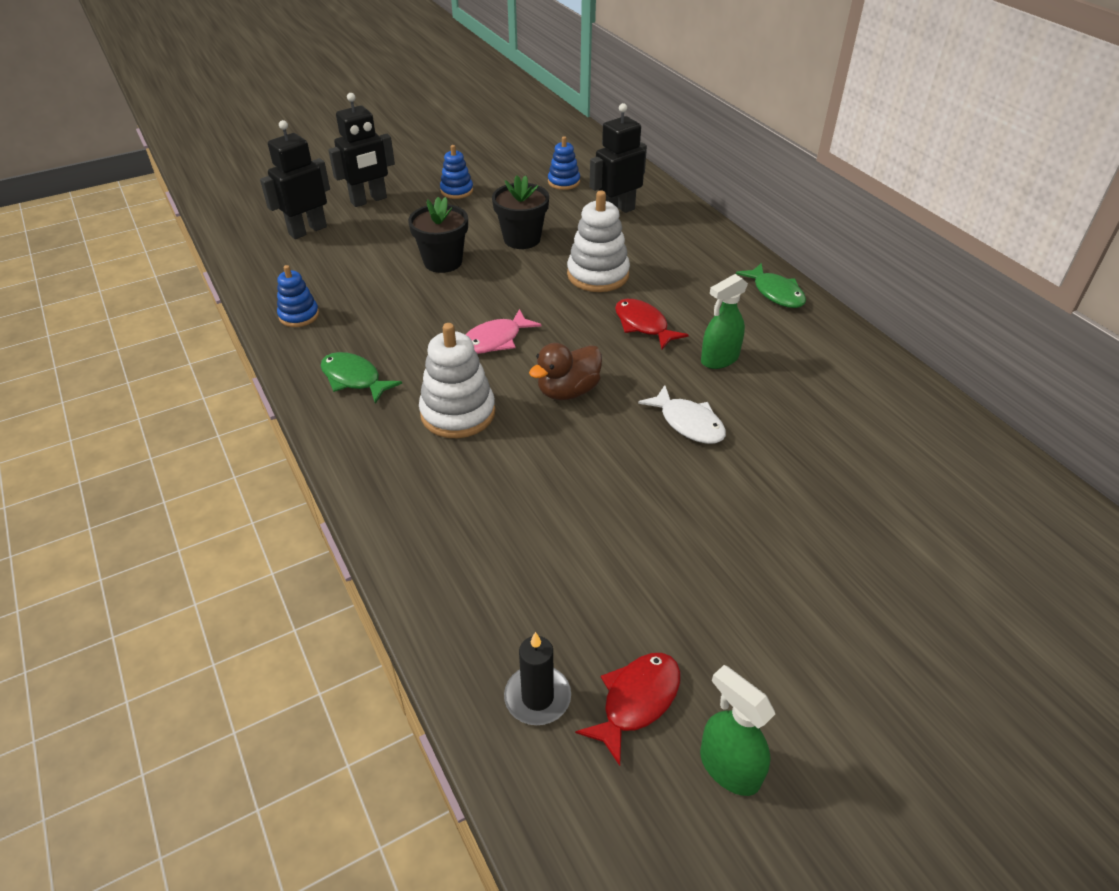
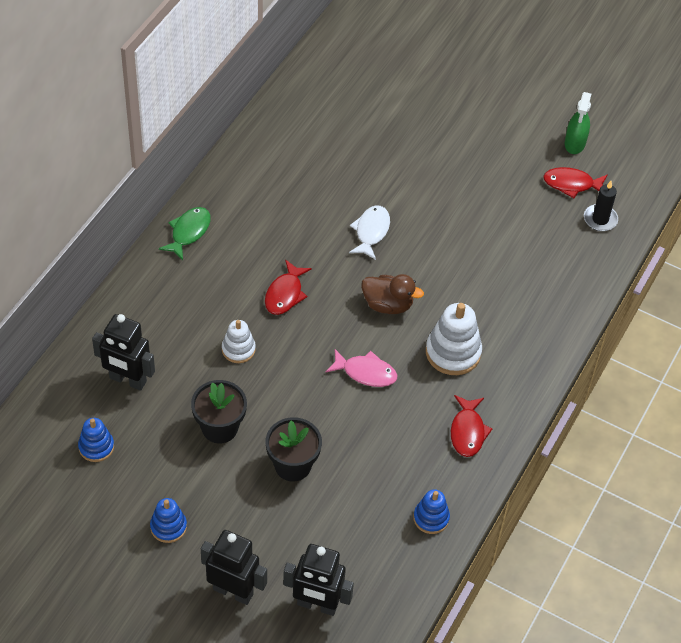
camera: 125 degrees left, 10 degrees up
(354, 379) = (467, 431): green fish -> red fish
(598, 275) = (238, 349): white stacking toy -> white stacking toy, size x0.60
(719, 359) = (294, 238): green spray bottle -> none

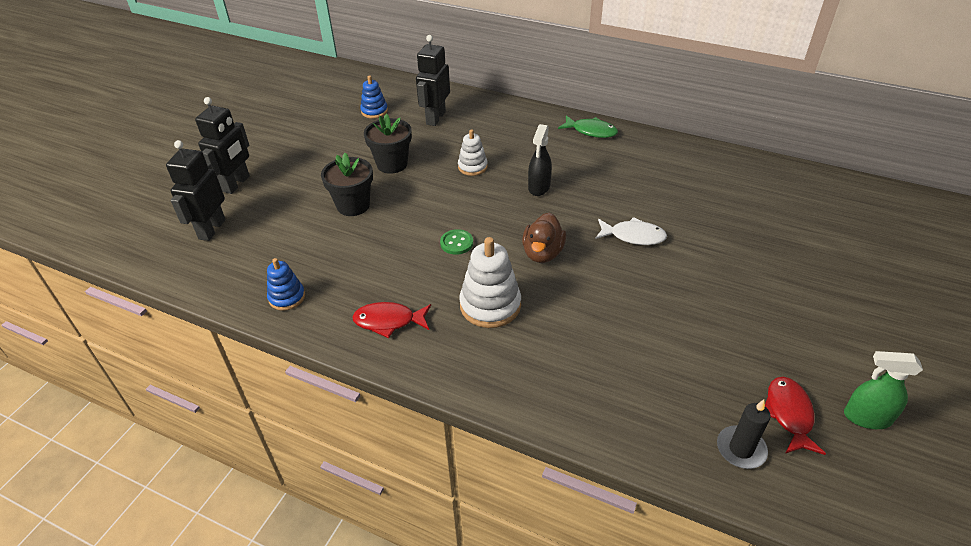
camera: 90 degrees right, 10 degrees down
(168, 527) = (301, 148): blue stacking toy -> none
(285, 294) = (539, 187): red fish -> black spray bottle
(365, 372) = (456, 243): pink fish -> green button

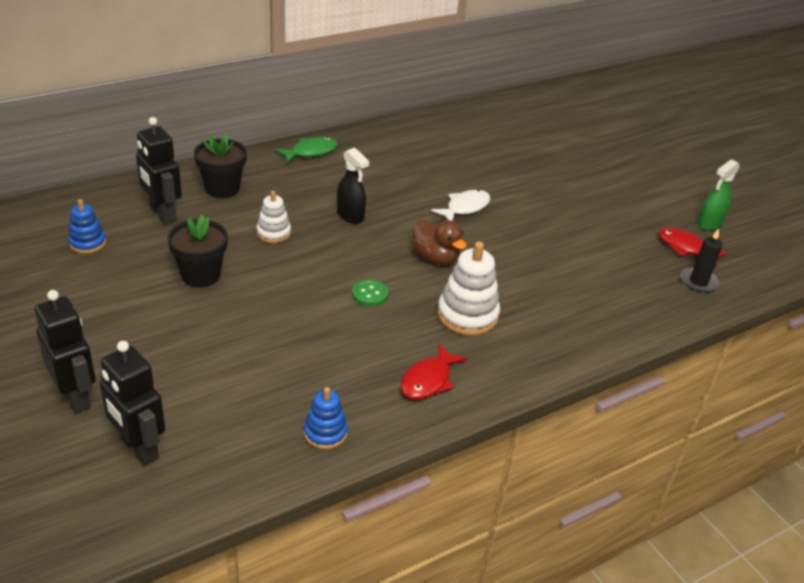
camera: 60 degrees left, 5 degrees down
(353, 205) = (235, 329): black flower pot -> black flower pot (222, 188)

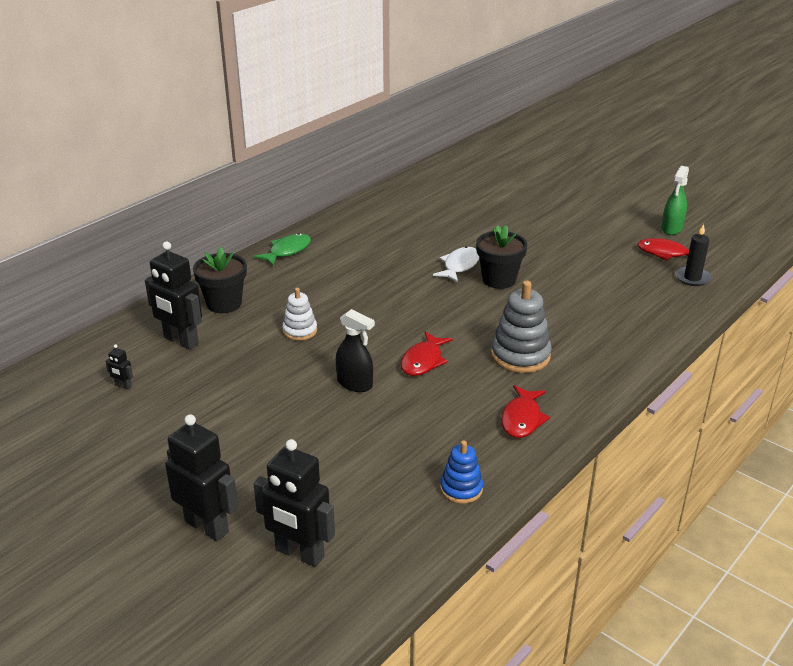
camera: 15 degrees left, 5 degrees down
(87, 243) = (123, 386): blue stacking toy -> black robot
(201, 275) = (255, 385): black flower pot -> black flower pot (499, 280)
(350, 216) = (361, 298): black spray bottle -> black spray bottle (355, 384)
(370, 294) = (423, 361): green button -> red fish
(435, 258) = (461, 315): brown duck -> none
(467, 315) = (520, 355): white stacking toy -> grey stacking toy

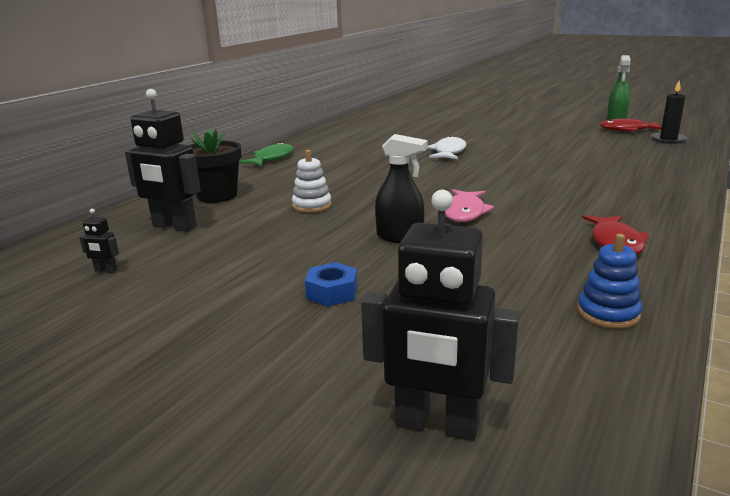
camera: 10 degrees left, 10 degrees down
(207, 526) = (269, 410): black robot -> none
(279, 436) = (332, 292): none -> blue nut
(423, 361) = (464, 212): red fish -> pink fish
(499, 280) = (494, 156): black flower pot -> none
(520, 355) = (563, 198): grey stacking toy -> none

